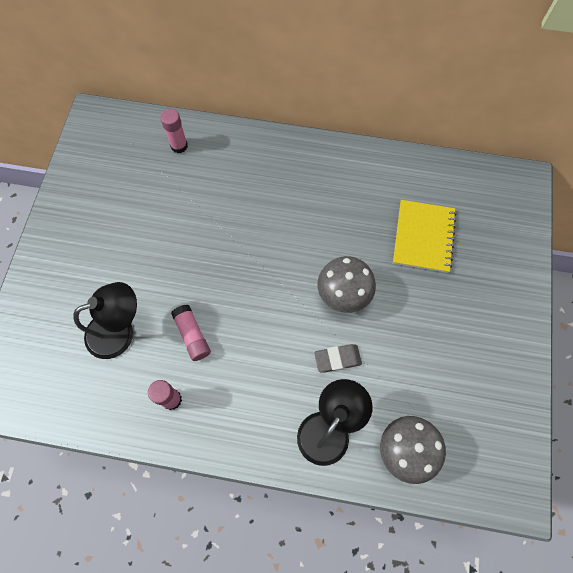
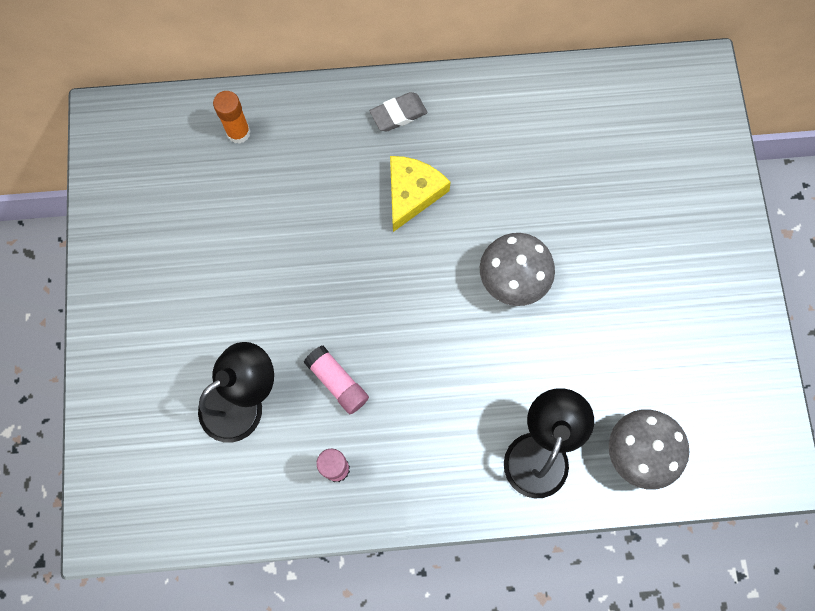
camera: 15 degrees left, 5 degrees up
(179, 146) = (238, 132): pink glue stick -> orange glue stick
(288, 215) = (412, 193): none -> yellow cheese
(337, 359) = (527, 364): grey eraser -> grey eraser (398, 114)
(423, 237) = (593, 179): yellow notebook -> none

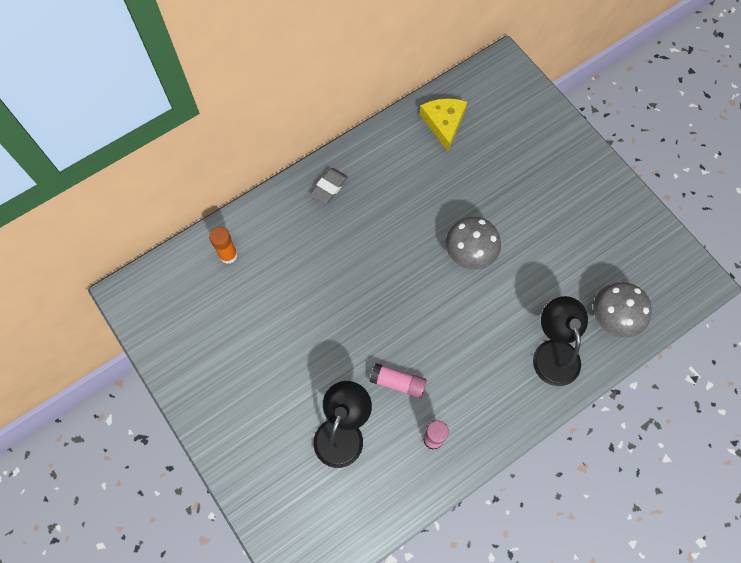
camera: 30 degrees left, 5 degrees down
(412, 193) = (370, 233): yellow cheese -> yellow cheese (444, 123)

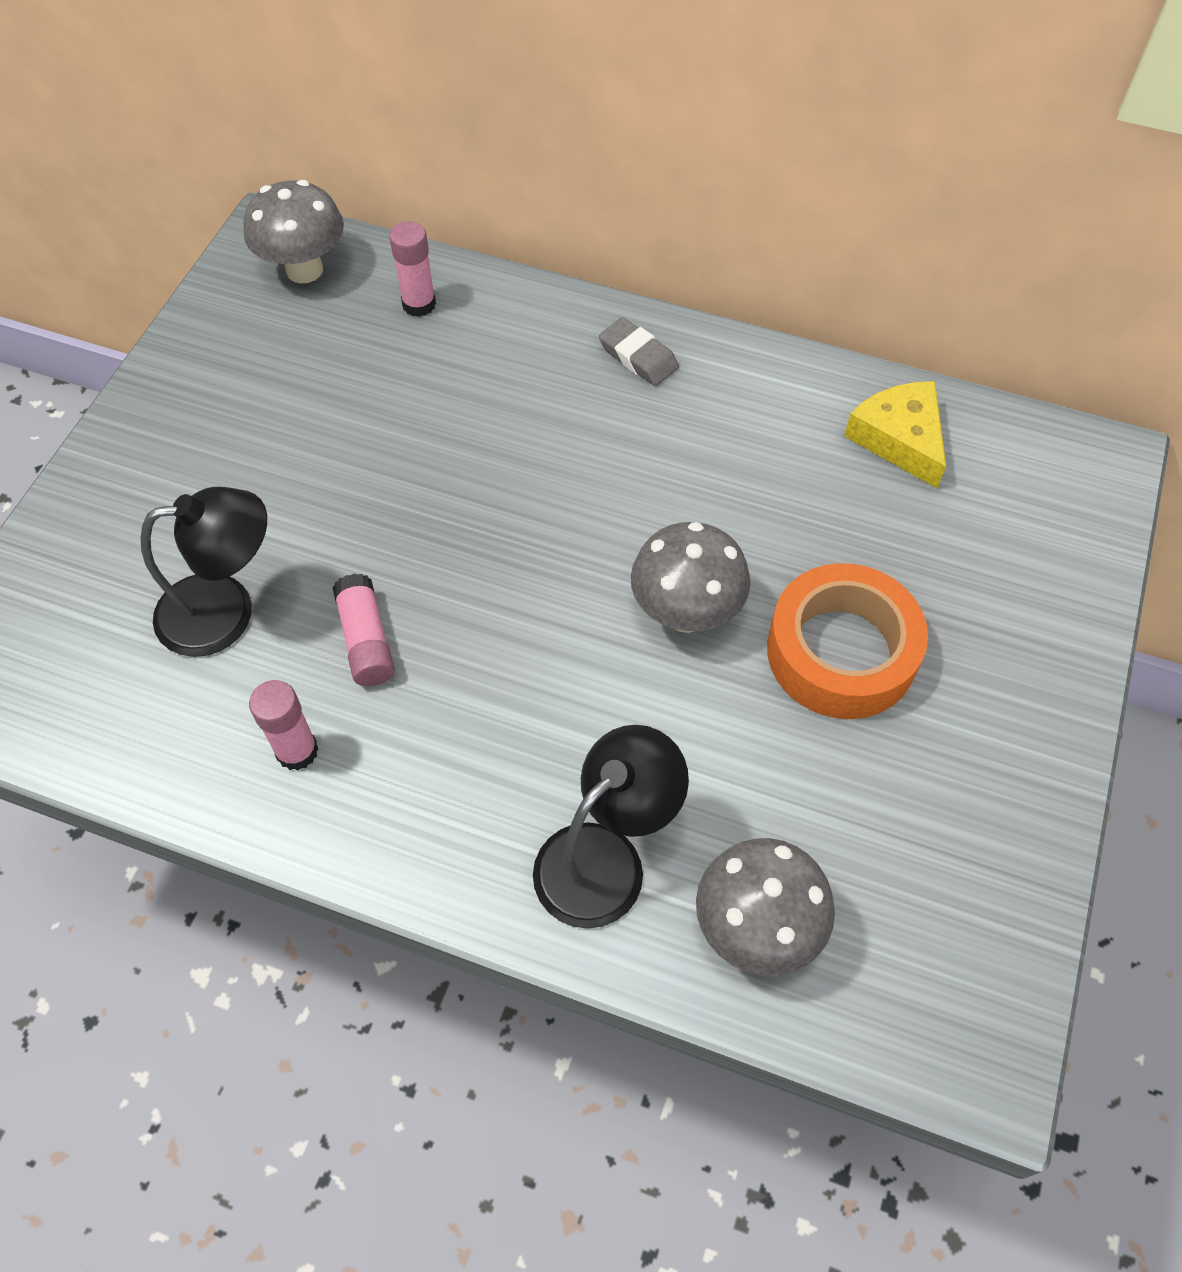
camera: 55 degrees right, 10 degrees down
(165, 291) = (304, 270): none -> grey mushroom
(228, 255) = (419, 304): orange glue stick -> pink glue stick
(329, 187) = (638, 357): grey eraser -> grey eraser turned 45 degrees clockwise
(444, 123) = (899, 438): yellow cheese -> yellow cheese turned 75 degrees counterclockwise
(523, 213) = (841, 652): none -> orange tape

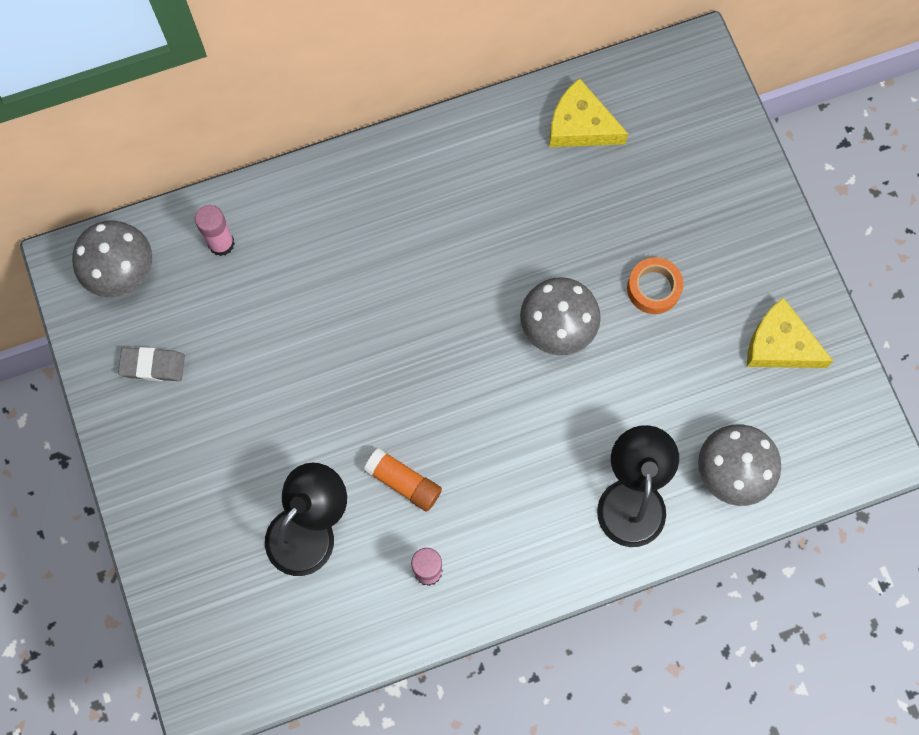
camera: 40 degrees left, 15 degrees up
(366, 640) = (403, 482): pink glue stick -> orange glue stick
(638, 357) = (388, 180): grey eraser -> grey eraser (153, 366)
(841, 652) = (653, 288): orange tape -> orange tape, size x0.54
(953, 828) = (780, 344): none -> yellow cheese

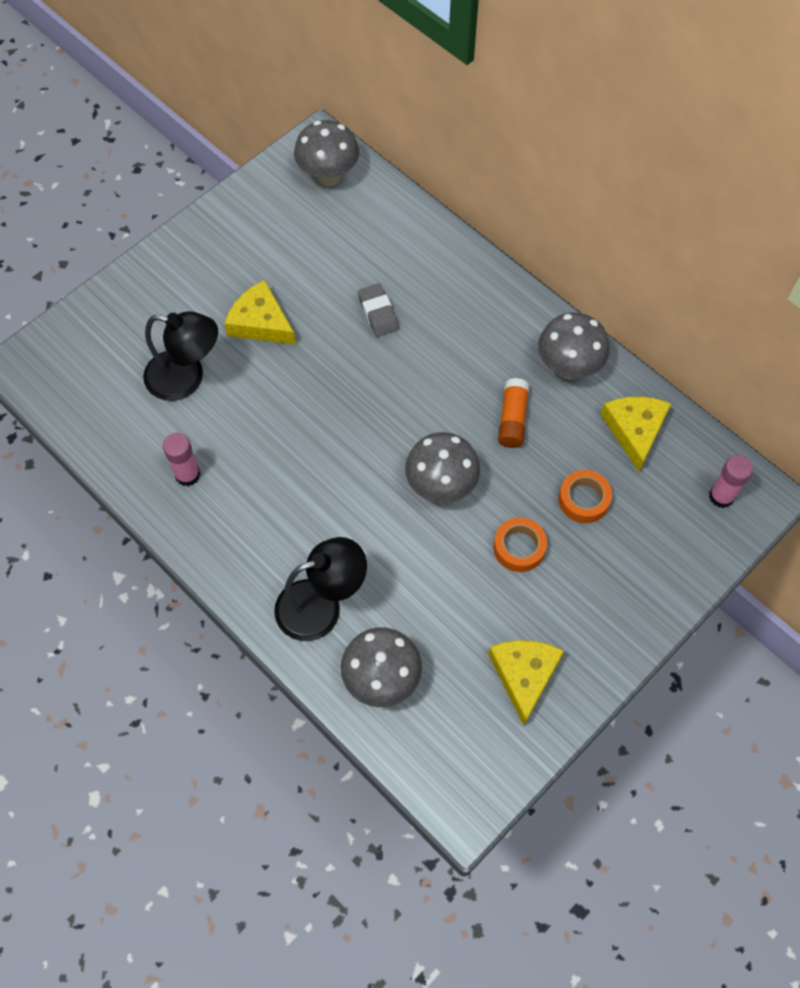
camera: 65 degrees right, 10 degrees down
(153, 366) = (266, 224): grey eraser -> grey eraser (378, 313)
(221, 243) = (385, 226): pink glue stick -> pink glue stick (721, 496)
(278, 423) = (260, 322): none -> yellow cheese
(403, 482) = (253, 427): orange glue stick -> orange glue stick (512, 419)
(483, 149) = (568, 367): none -> grey mushroom
(631, 207) = (583, 500): none -> orange tape

